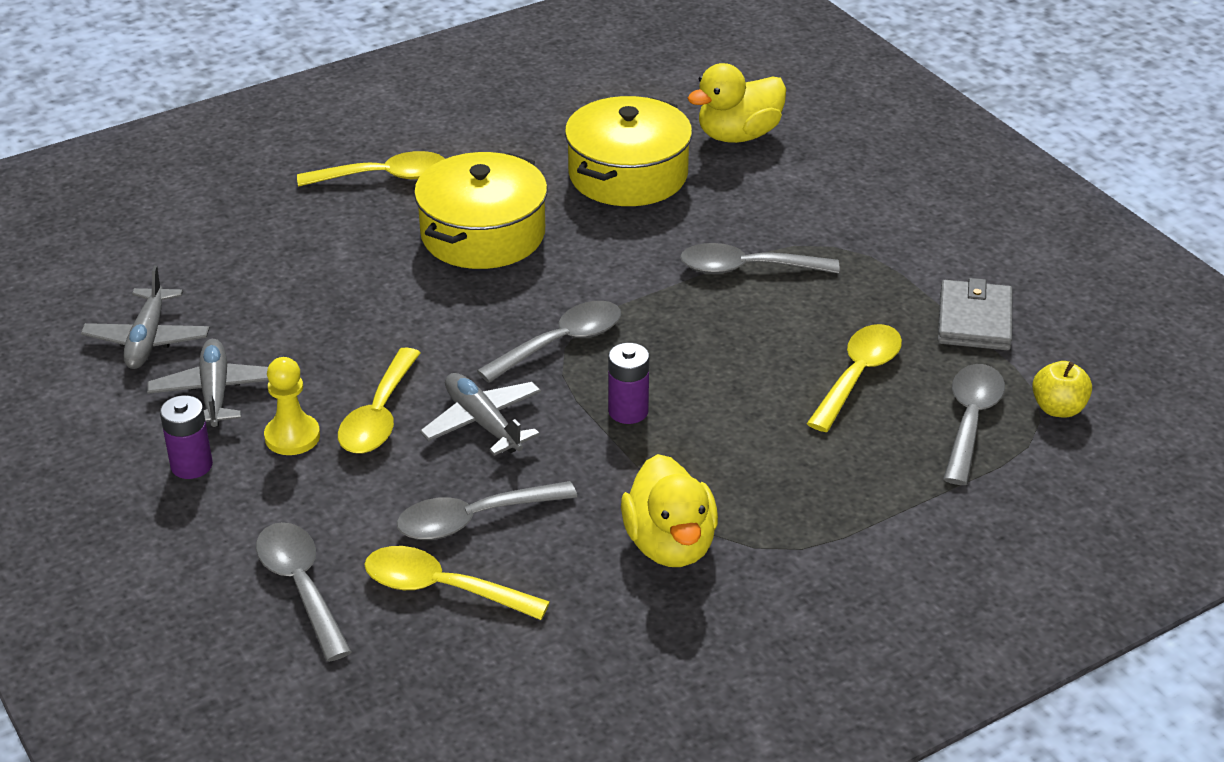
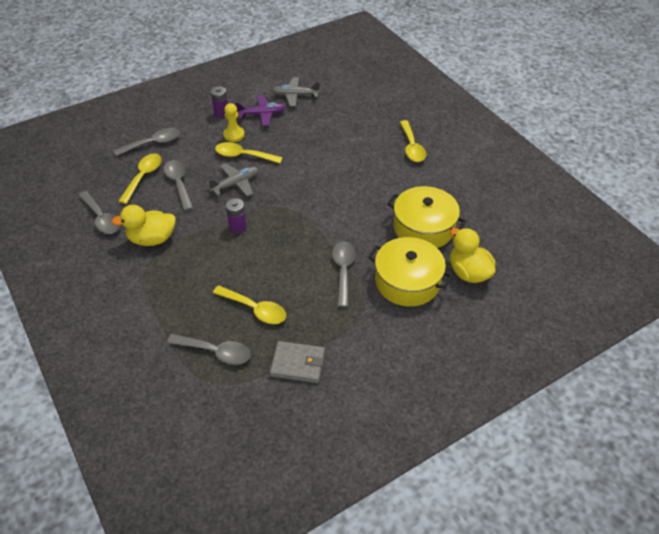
camera: 90 degrees right, 10 degrees up
(215, 393) = (262, 114): grey plane -> purple plane
(483, 234) = (368, 179): yellow pot -> yellow pot (407, 281)
(561, 343) = (287, 206): grey spoon -> grey spoon (101, 218)
(1058, 408) = (220, 392): yellow apple -> none

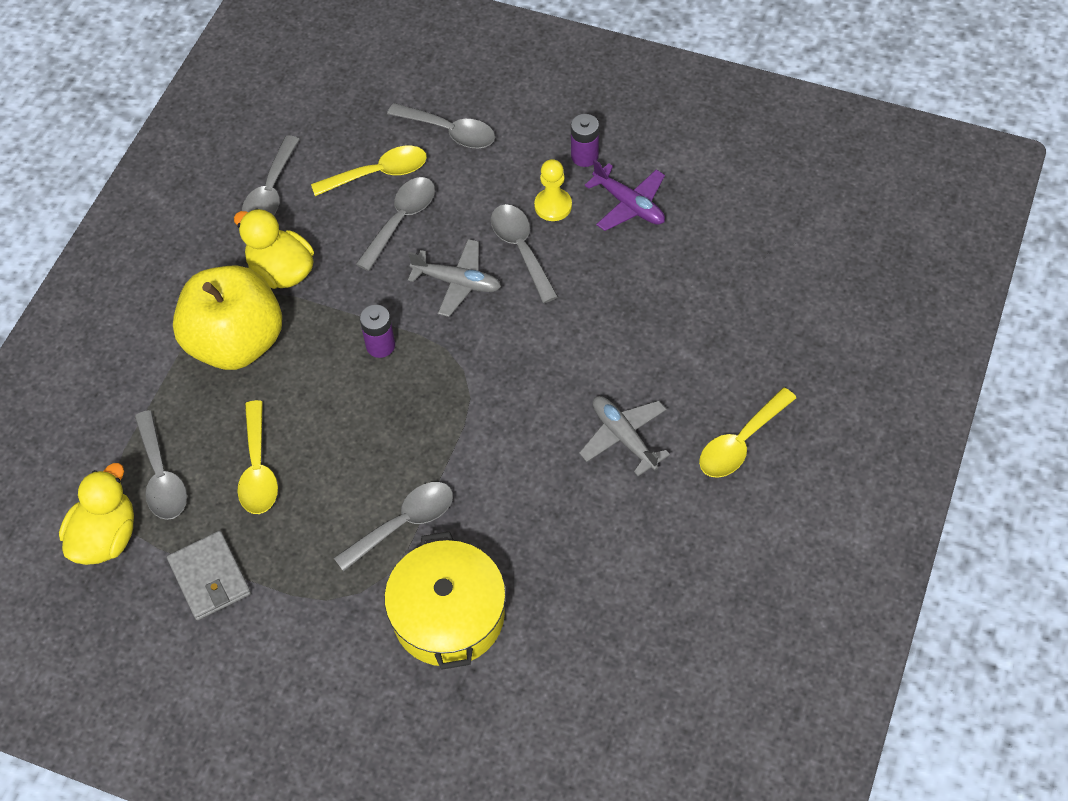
camera: 55 degrees right, 10 degrees up
(171, 278) = (236, 342): none -> yellow apple
(243, 156) = (521, 249): yellow spoon -> grey spoon
(295, 95) = (713, 212): grey plane -> grey plane (624, 437)
(423, 228) = (573, 570): yellow pot -> none
(468, 272) = (530, 683): yellow duck -> yellow duck (106, 537)

